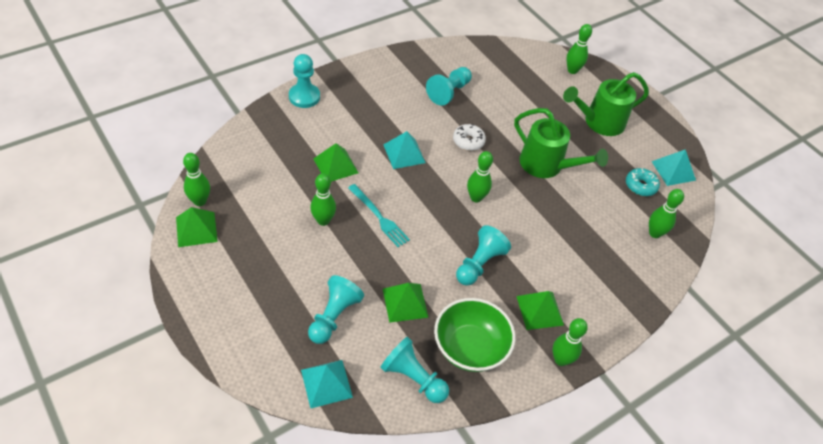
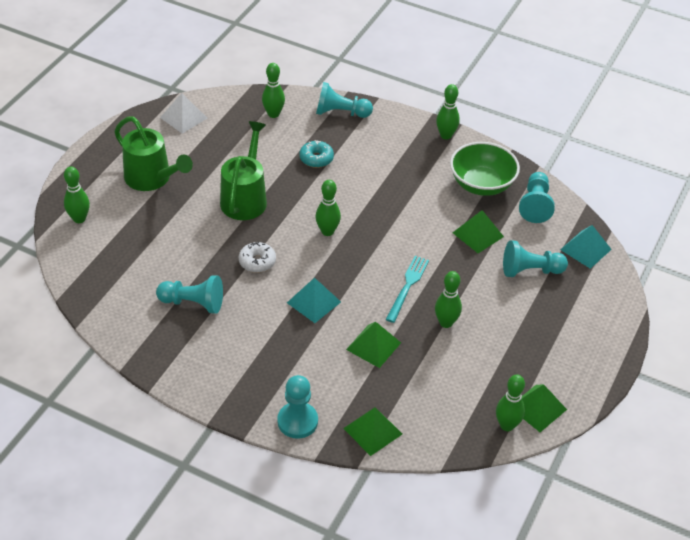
camera: 115 degrees left, 5 degrees down
(479, 264) = (399, 205): turquoise pawn -> turquoise pawn (340, 113)
(540, 310) = (413, 158): green pyramid -> green pyramid (372, 431)
(640, 186) = (221, 133): turquoise donut -> turquoise donut (316, 159)
(673, 170) = (183, 117): turquoise pyramid -> white pyramid

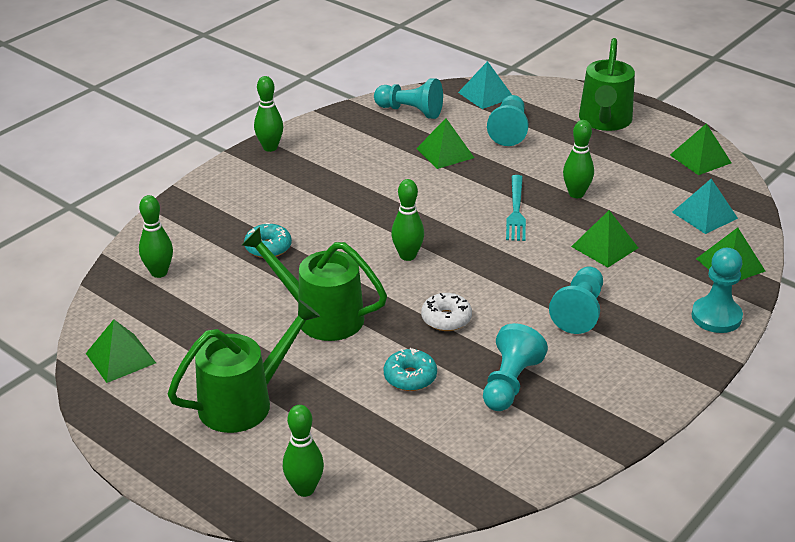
camera: 75 degrees left, 10 degrees down
(183, 117) = (120, 358): white pyramid -> green pyramid
(190, 251) = (410, 377): none -> turquoise donut
(313, 302) = (527, 281): turquoise pyramid -> turquoise pyramid (704, 215)
(340, 113) = (187, 217): turquoise pawn -> turquoise pawn (579, 311)
(407, 286) = (516, 211): turquoise fork -> turquoise fork turned 120 degrees counterclockwise
(481, 184) = (364, 138): green bowl -> none
(507, 425) = (723, 180): green bowling pin -> none
(575, 335) = (604, 121): none -> green watering can

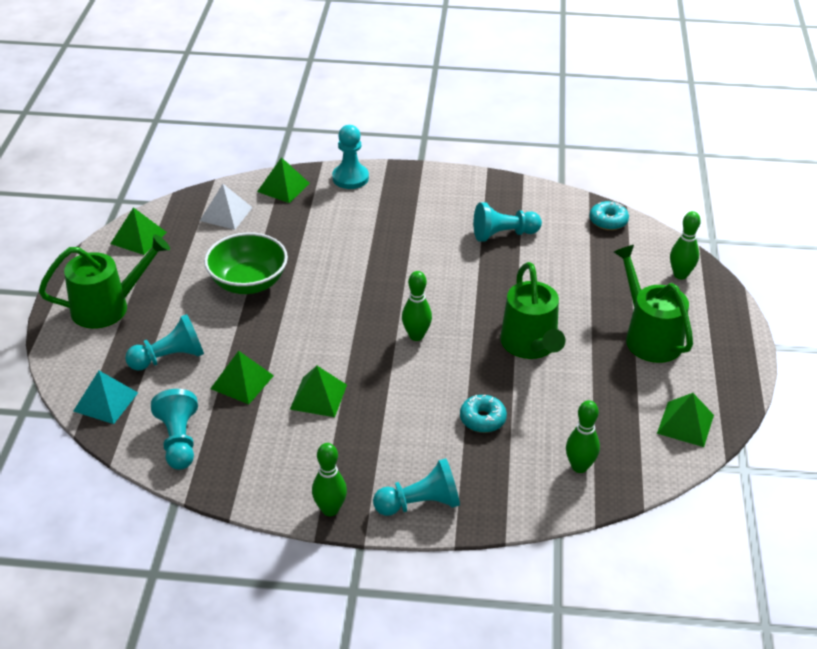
camera: 125 degrees left, 5 degrees up
(245, 402) = (649, 336): green watering can -> green watering can turned 45 degrees clockwise
(410, 377) = (544, 276): turquoise donut -> turquoise donut (608, 221)
(446, 319) = (470, 285): white donut -> none
(516, 211) = (301, 305): turquoise fork -> none
(576, 194) = (248, 282): green bowling pin -> green bowl
(579, 311) = (401, 232): turquoise pawn -> turquoise pawn (420, 504)
(604, 247) = (312, 245): green pyramid -> green pyramid (318, 397)
(704, 215) = (226, 214): turquoise pyramid -> white pyramid

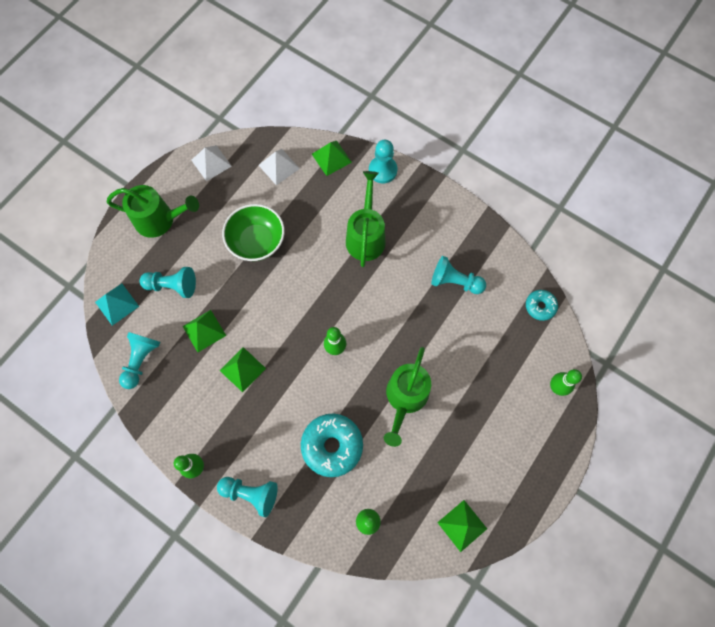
camera: 30 degrees right, 30 degrees up
(138, 238) = (211, 163): green pyramid -> white pyramid
(482, 419) = (332, 446): turquoise donut -> turquoise donut, size x1.82
(649, 336) = (492, 434): green watering can -> green watering can (366, 236)

